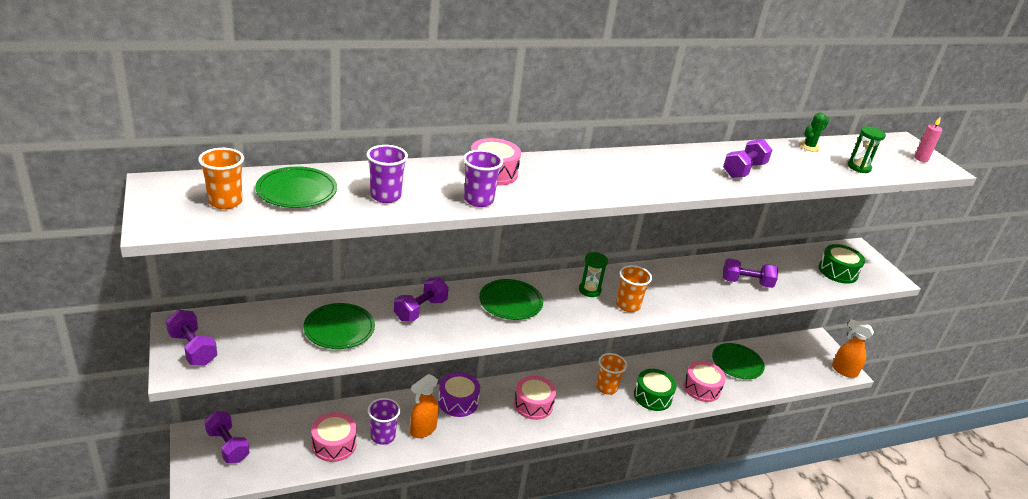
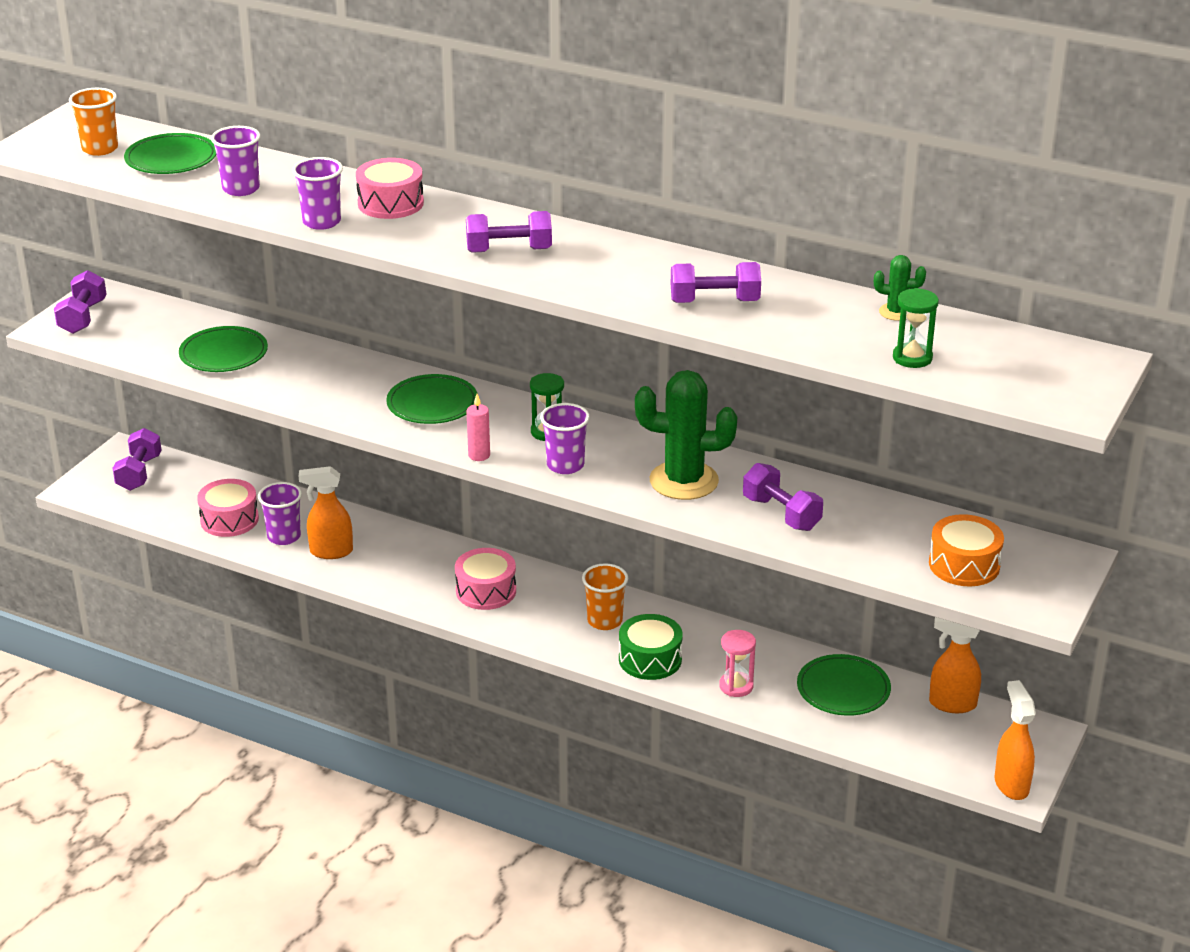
camera: 50 degrees right, 0 degrees up
(420, 310) = (327, 371): purple dumbbell -> purple dumbbell (509, 250)
(458, 402) = (406, 546): purple drum -> none
(628, 305) = (565, 465): orange cup -> purple cup
(686, 286) = (684, 481): none -> green cactus
(701, 388) = (736, 686): pink drum -> pink hourglass
(776, 346) = (951, 704): none -> orange spray bottle
(838, 271) = (964, 565): green drum -> orange drum
(921, 159) = (1063, 387): pink candle -> pink candle (479, 455)

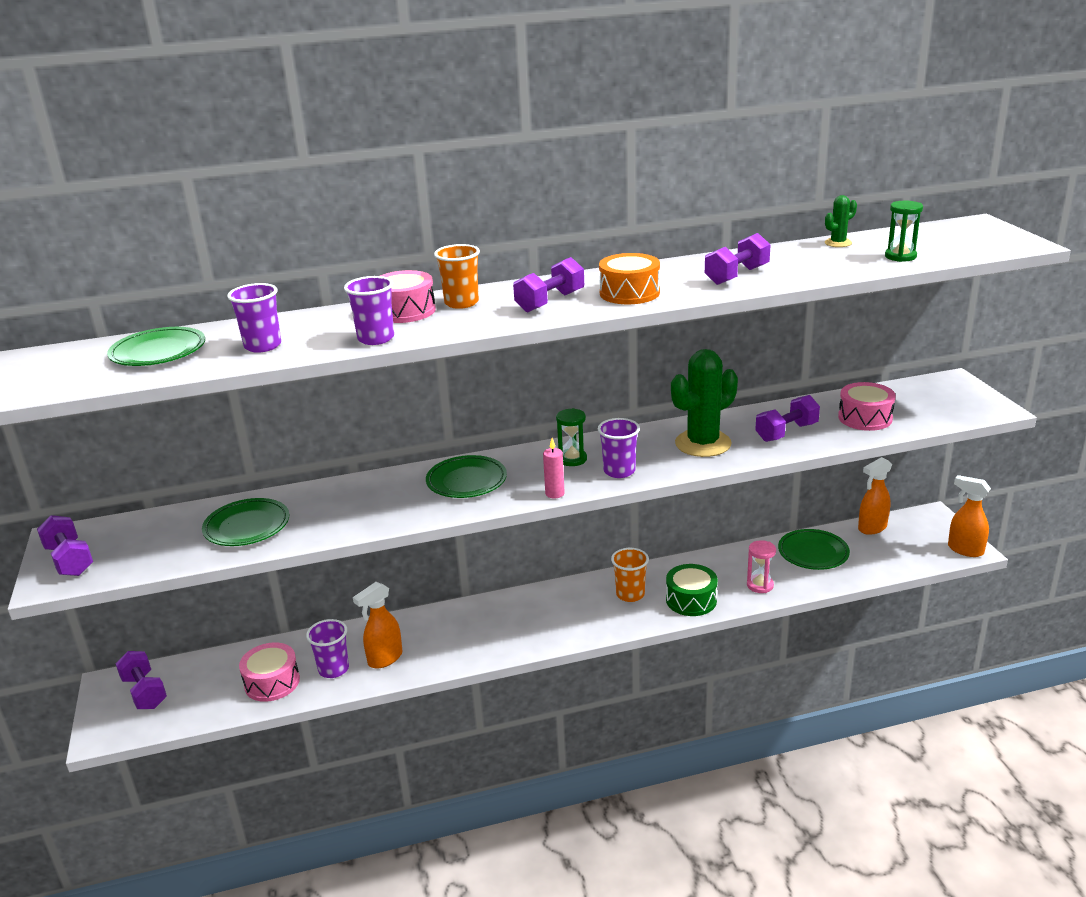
camera: 40 degrees left, 5 degrees down
(100, 149) = (71, 369): orange cup -> orange cup (461, 303)
(486, 591) = (530, 620): pink drum -> pink drum (865, 418)
(781, 514) = (786, 432): purple dumbbell -> purple dumbbell turned 45 degrees counterclockwise
(964, 565) = (919, 408): orange drum -> orange drum (629, 293)

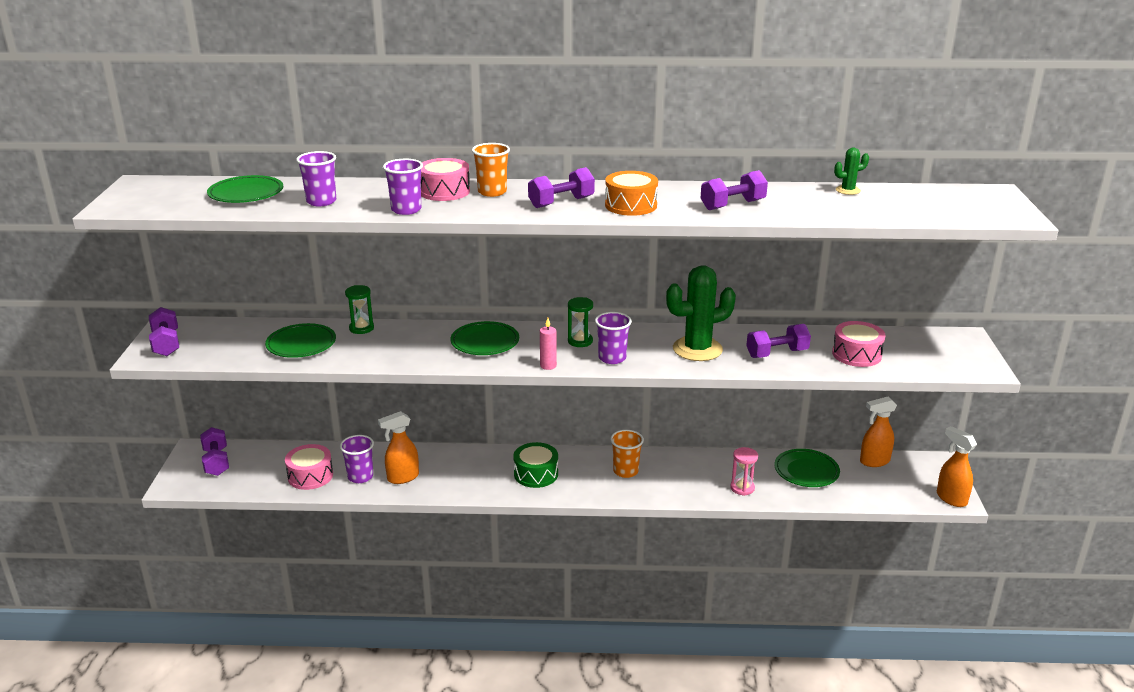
camera: 15 degrees right, 0 degrees up
(691, 600) = (675, 487): green drum -> green drum (536, 474)
(900, 256) = (892, 211): green hourglass -> green hourglass (361, 328)

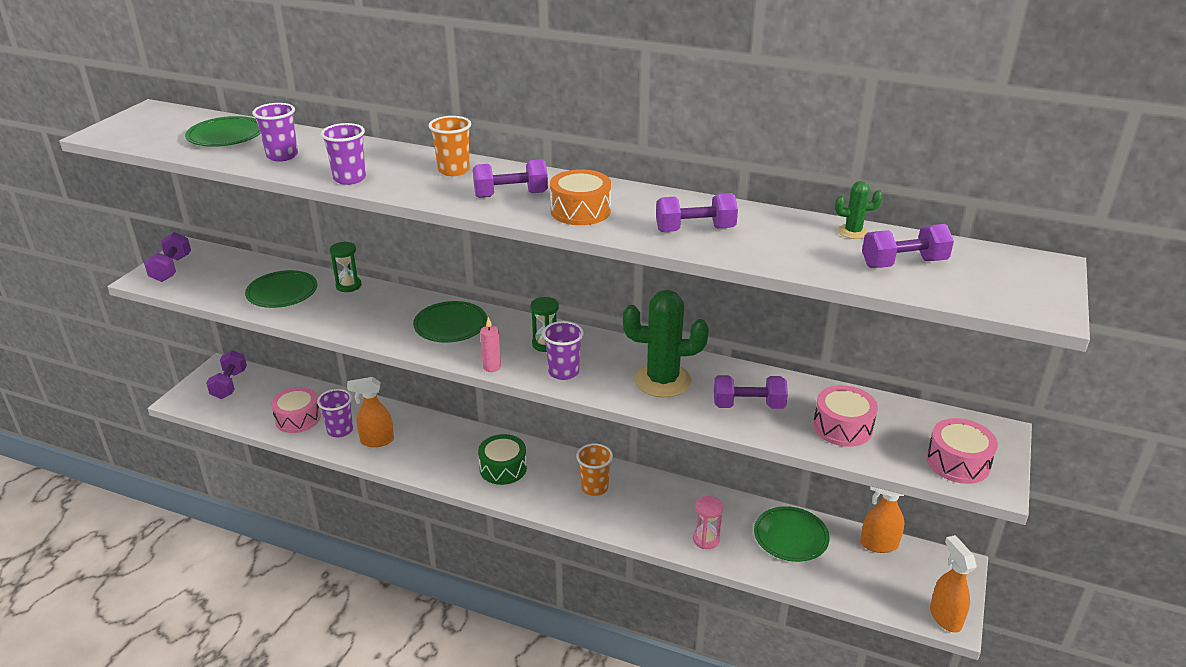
camera: 20 degrees right, 5 degrees up
(444, 191) = (408, 162): pink drum -> pink drum (957, 462)
(901, 204) = (903, 263): none -> purple dumbbell

